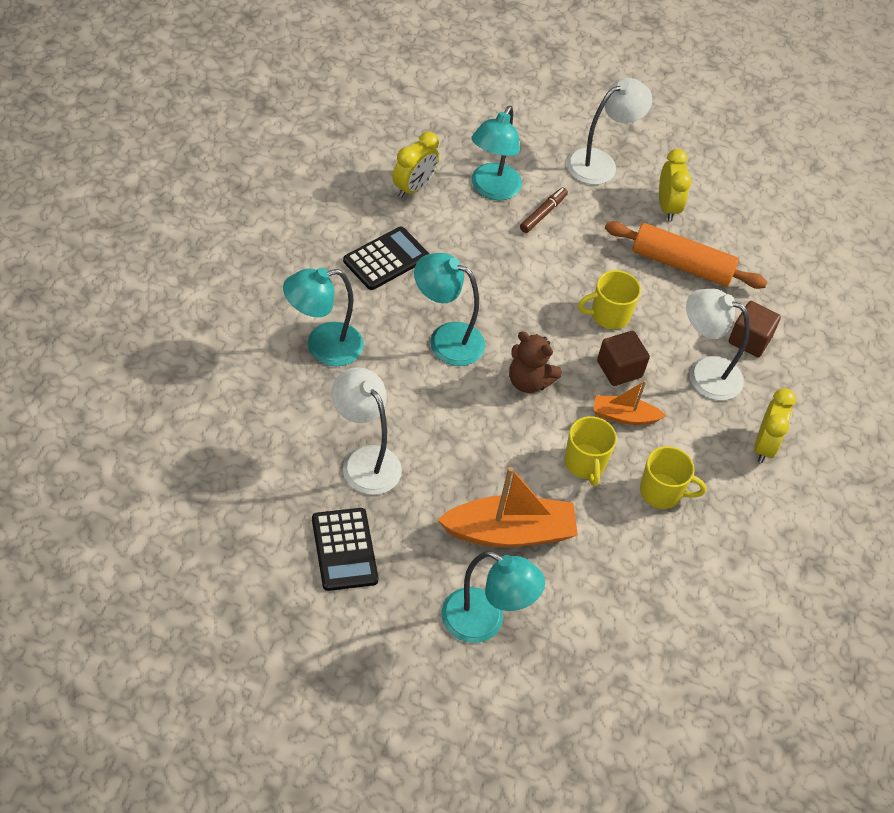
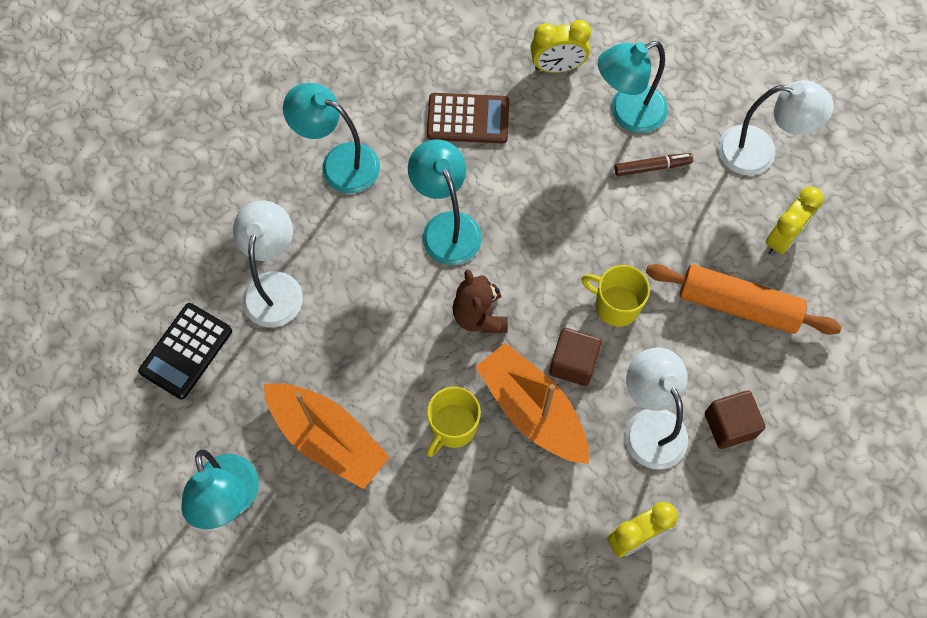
camera: 50 degrees right, 15 degrees up
(386, 259) = (468, 119): black calculator -> brown calculator
(624, 416) = (532, 410): orange boat -> orange boat, size x1.79
(662, 492) = (494, 506): yellow mug -> none
(682, 264) = (738, 305): orange rolling pin -> orange rolling pin turned 45 degrees counterclockwise

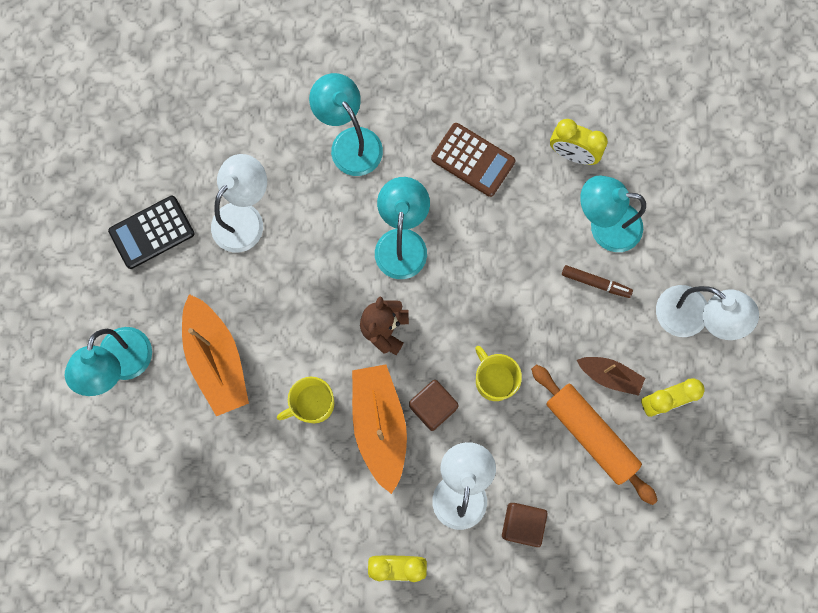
camera: 30 degrees right, 10 degrees up
(720, 242) = (609, 376): none -> brown boat

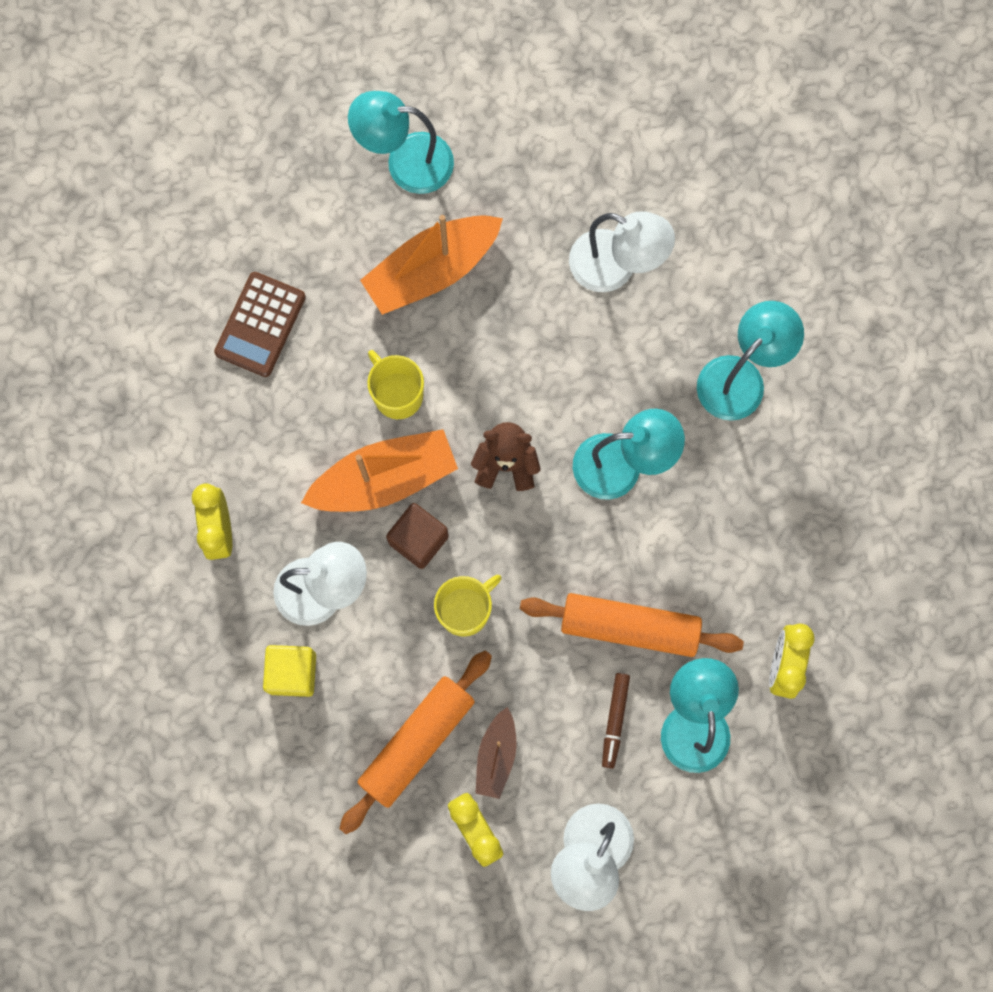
camera: 80 degrees right, 0 degrees up
(152, 232) = (575, 161): black calculator -> none
(473, 160) = (748, 536): brown calculator -> brown calculator (260, 325)
(522, 524) = (292, 673): brown cube -> yellow cube
(527, 259) = (629, 627): none -> orange rolling pin

